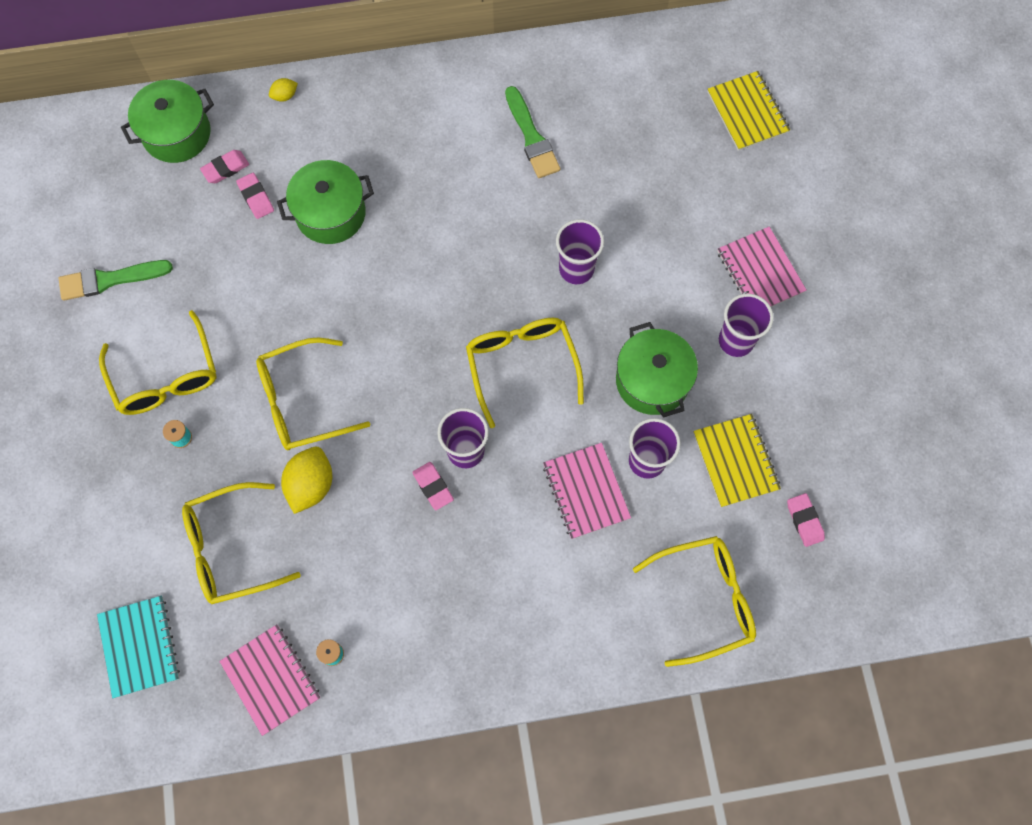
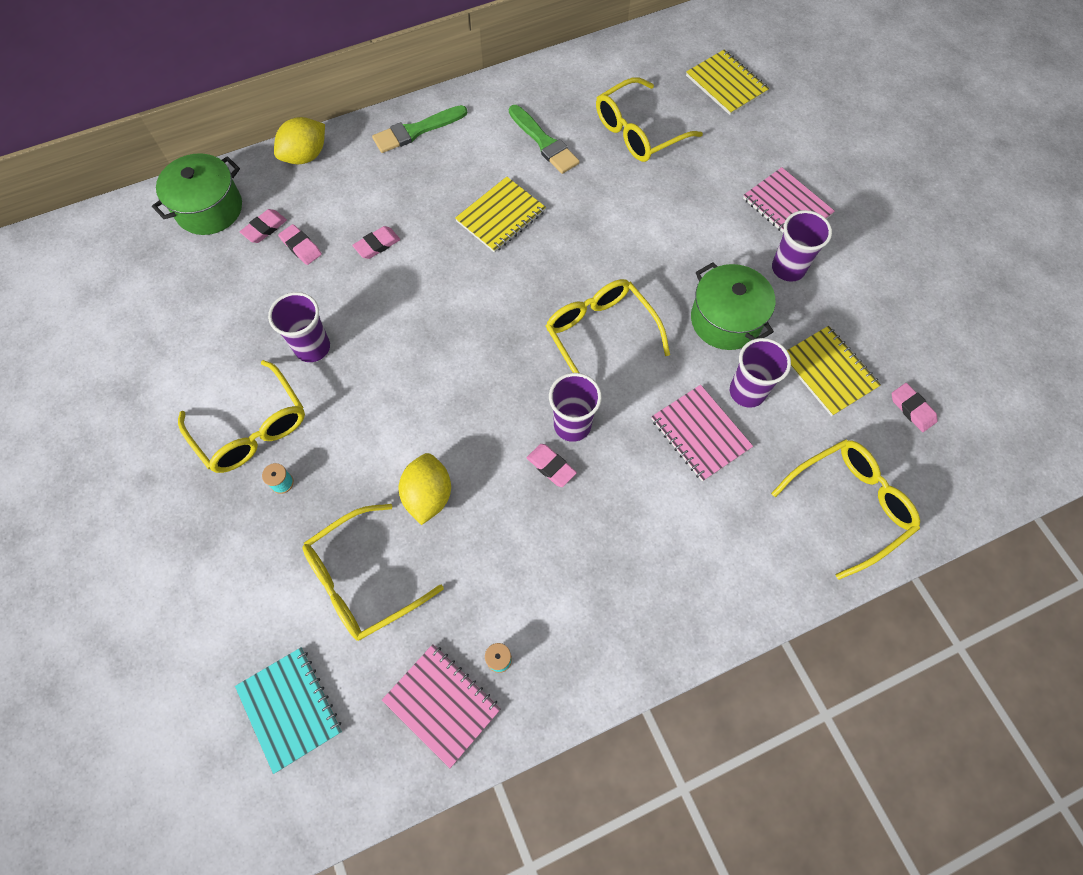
camera: 15 degrees left, 5 degrees down
(110, 279) = (173, 351): green brush -> green brush (416, 130)
(285, 96) = (305, 156): yellow lemon -> yellow lemon, size x1.99
(301, 402) = (396, 419): yellow glasses -> yellow glasses (638, 132)
(330, 213) = (377, 245): green pot -> pink eraser
(462, 211) = (501, 216): none -> yellow notebook
(576, 269) = (622, 241): purple cup -> purple cup (312, 347)

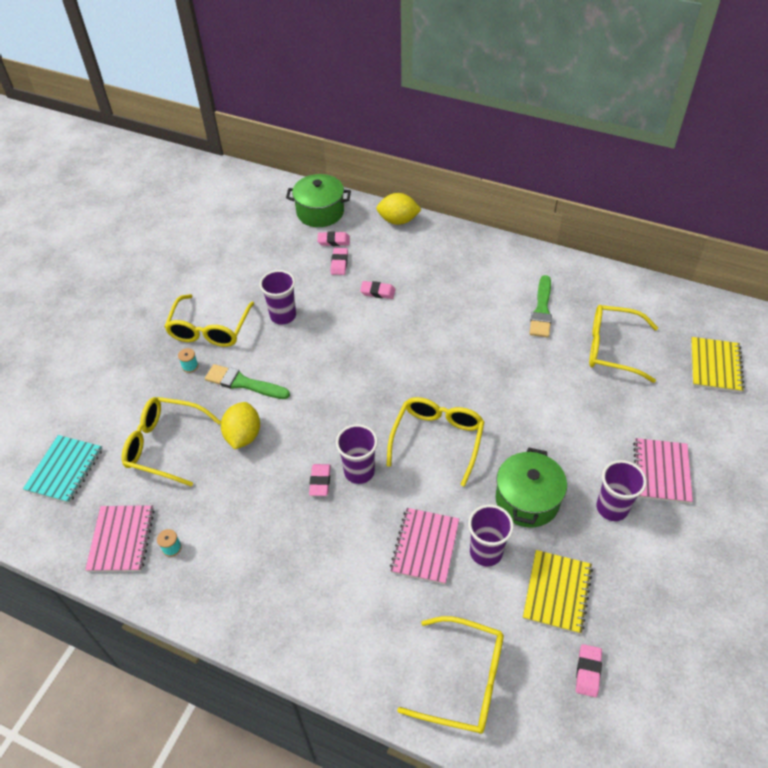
camera: 50 degrees right, 15 degrees down
(416, 130) = (474, 250): green brush -> green brush (244, 383)
(428, 495) = (243, 435): yellow lemon -> yellow lemon turned 45 degrees counterclockwise
(501, 216) = (463, 330): yellow notebook -> none

